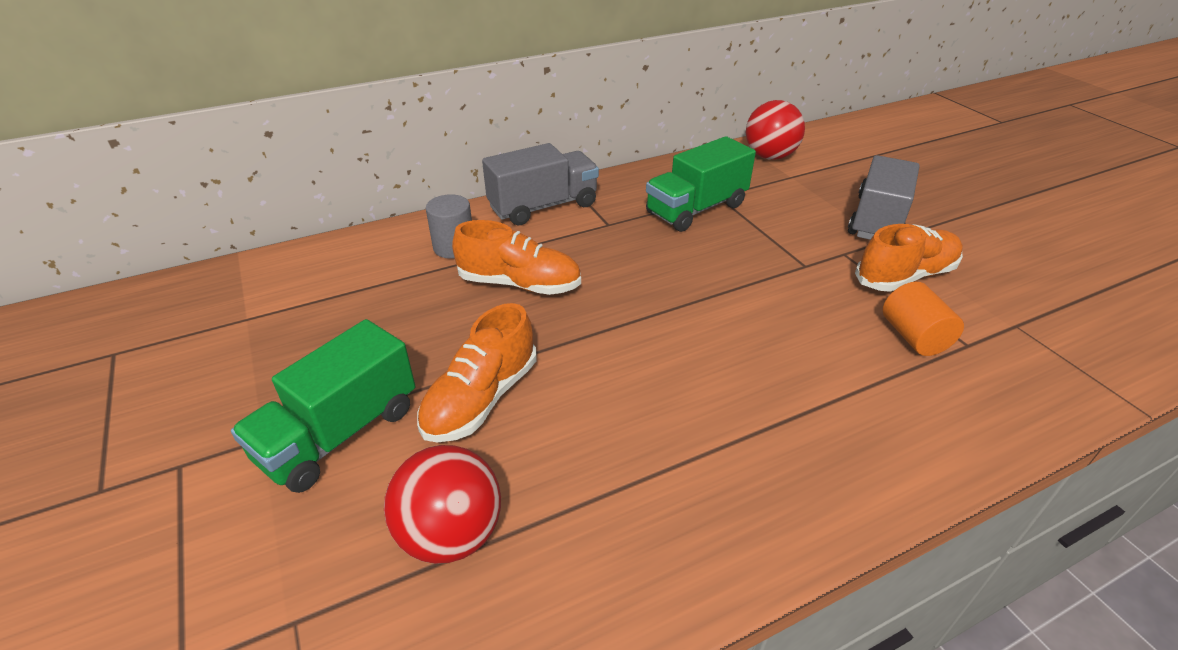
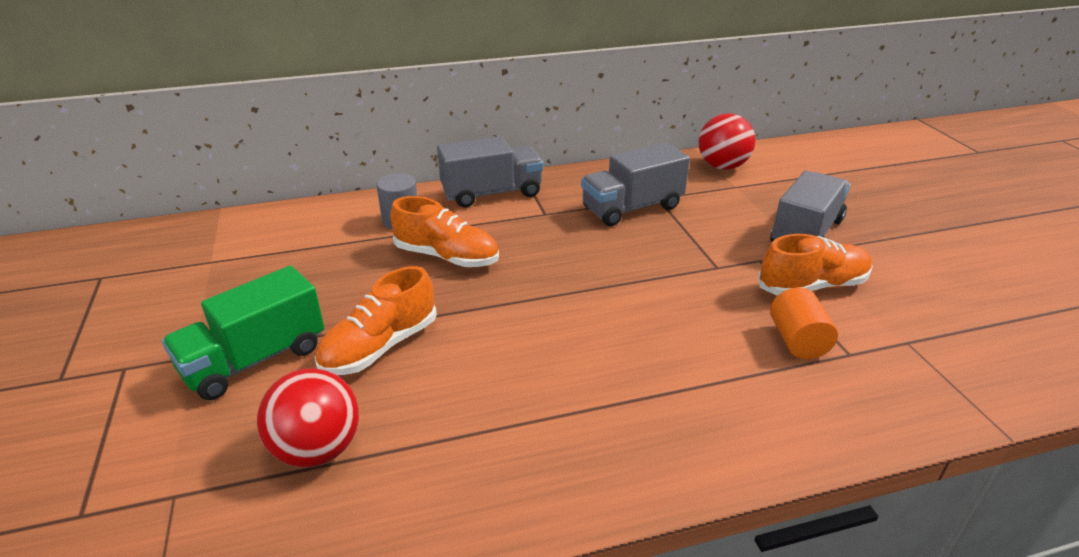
camera: 10 degrees right, 5 degrees down
(696, 209) = (632, 208): green truck -> grey truck

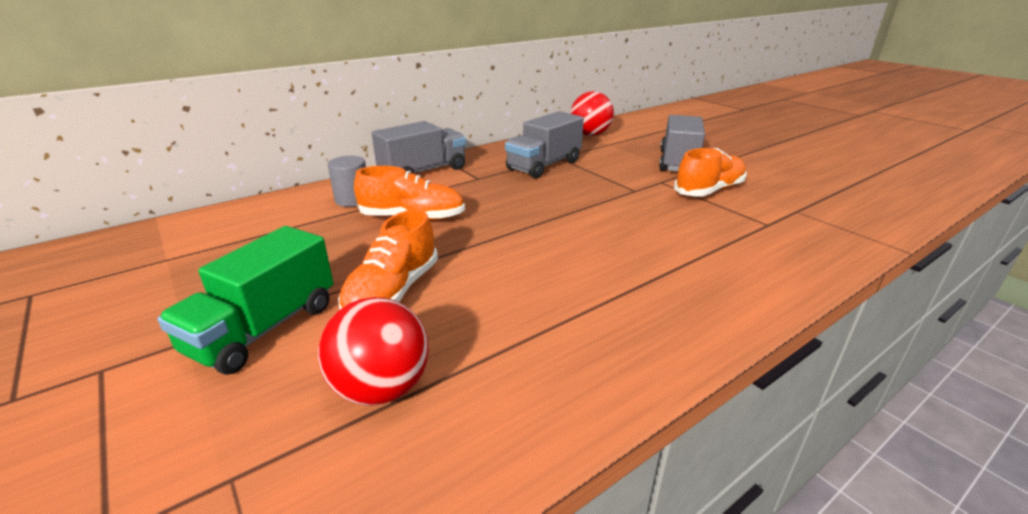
camera: 20 degrees left, 5 degrees down
(797, 341) = (728, 223): orange cylinder -> none

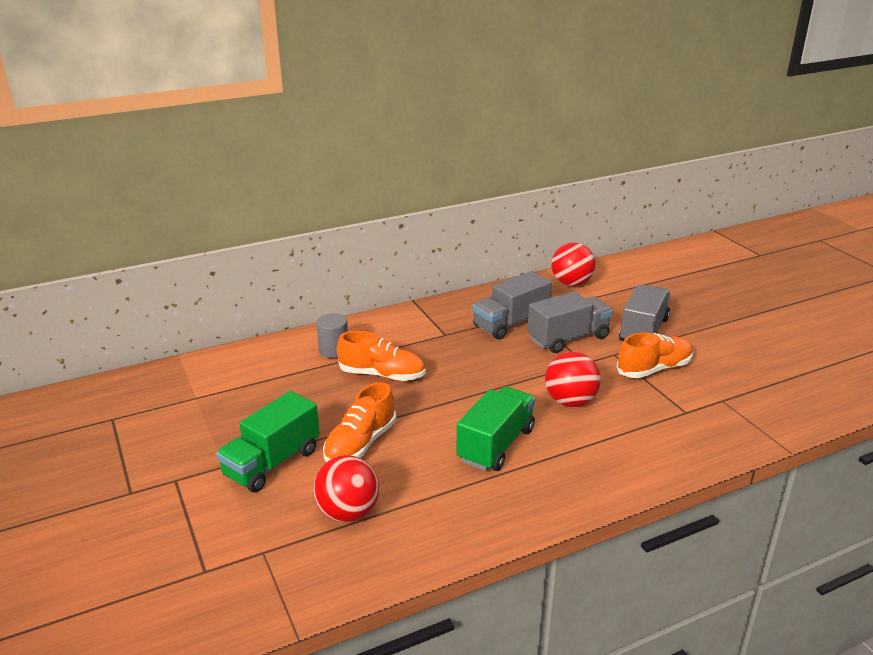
camera: 10 degrees right, 0 degrees up
(423, 171) = (397, 322): grey truck -> grey truck (568, 338)
(571, 276) = (496, 445): none -> green truck
(638, 225) = (570, 401): none -> red ball

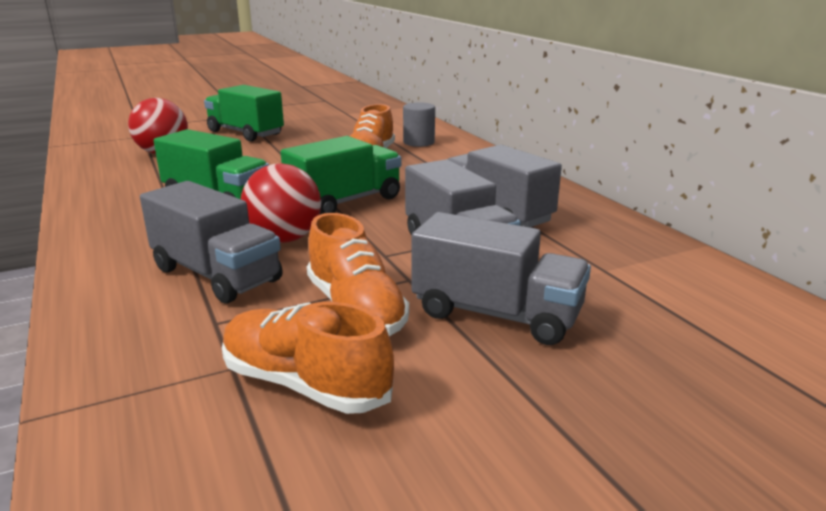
camera: 90 degrees right, 5 degrees down
(360, 444) = (254, 154): orange shoe -> orange shoe (305, 384)
(495, 381) = (345, 202): none -> green truck
(571, 283) = (662, 262): red ball -> none
(631, 421) = (216, 275): none -> grey truck

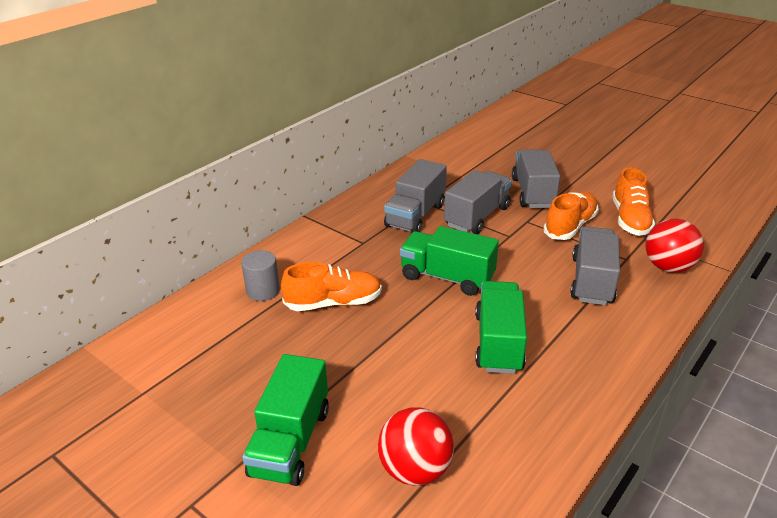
camera: 115 degrees left, 10 degrees up
(284, 239) = (527, 277): red ball -> red ball (668, 267)

